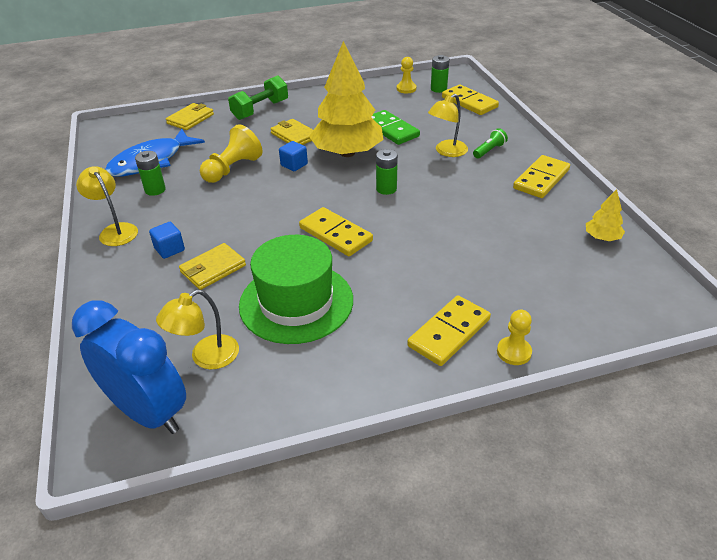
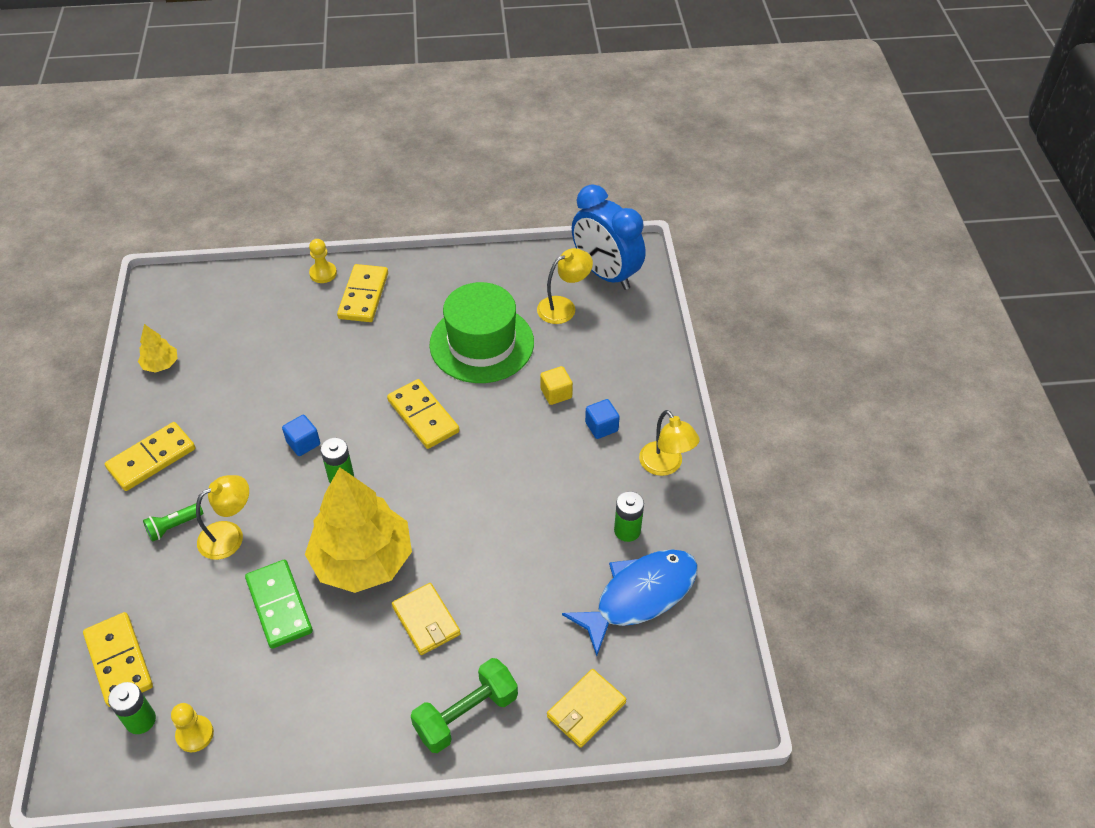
camera: 170 degrees left, 10 degrees up
(213, 269) = (556, 393): yellow wallet -> yellow cube
(232, 169) = (525, 555): yellow pawn -> none
(294, 165) = (441, 547): blue cube -> blue cube (303, 443)
(449, 332) = (363, 296): yellow domino -> yellow domino turned 45 degrees counterclockwise

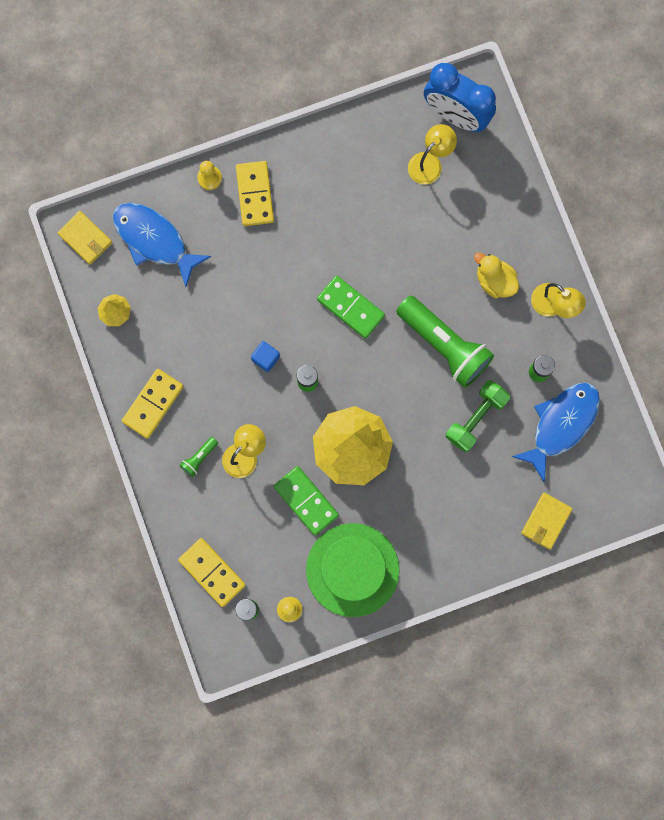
camera: 15 degrees left, 30 degrees up
(238, 312) = (154, 240): none -> blue fish
(423, 416) = (350, 308): yellow domino -> green domino
(426, 621) = (415, 484): yellow wallet -> yellow wallet (85, 238)
(466, 714) = (466, 546): green dumbbell -> green dumbbell (475, 418)
(481, 343) = (373, 221): green hat -> green hat (352, 570)
(519, 477) = (444, 345): none -> green flashlight
(556, 393) = (449, 257): yellow cube -> none
(601, 427) = (495, 281): blue cube -> yellow duck

